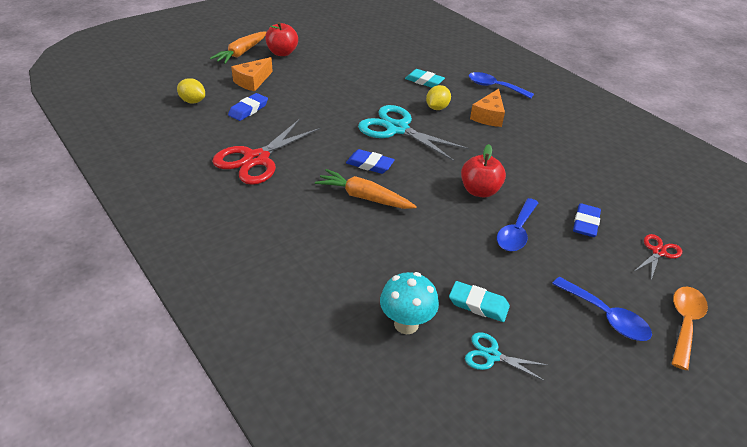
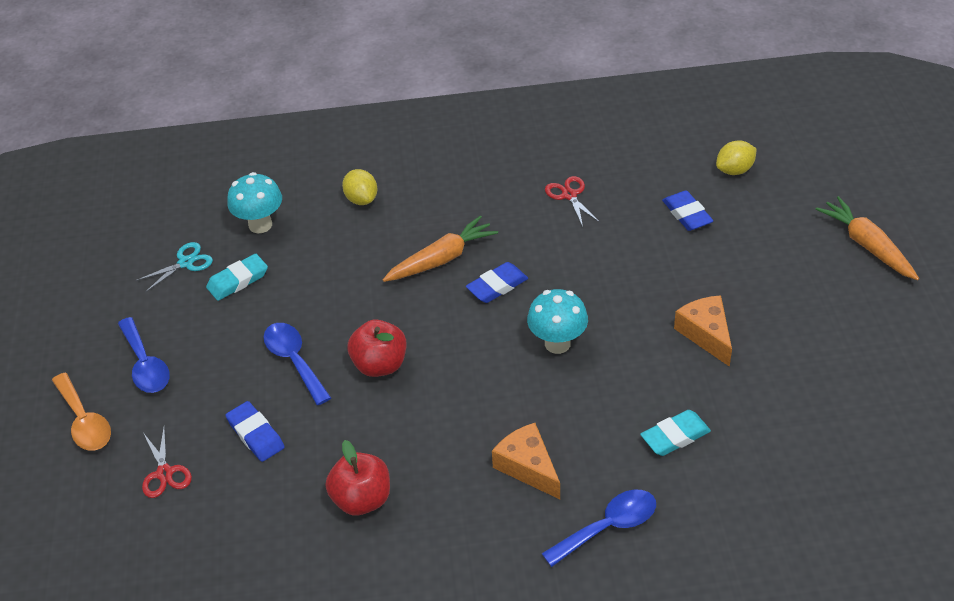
camera: 125 degrees right, 5 degrees up
(252, 81) = (766, 236): orange cheese -> orange cheese (706, 334)
(256, 159) = (569, 195): red scissors -> red scissors, size x0.49
(282, 53) = (851, 292): red apple -> red apple (362, 499)
(397, 129) = (557, 343): turquoise scissors -> turquoise mushroom
(437, 108) = (586, 413): yellow lemon -> yellow lemon (361, 199)
(606, 316) = (145, 365): blue spoon -> blue spoon turned 105 degrees counterclockwise

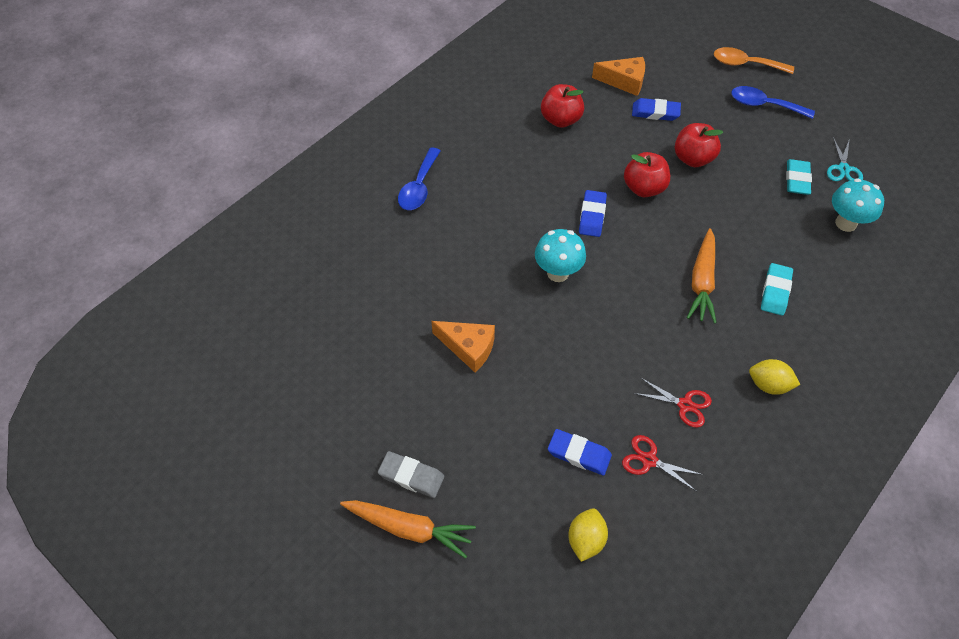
camera: 135 degrees right, 10 degrees up
(164, 473) = (671, 70): red scissors -> red scissors (649, 460)
(294, 361) = (693, 159): blue spoon -> red apple
(361, 199) = (817, 289): yellow lemon -> yellow lemon (768, 385)
(497, 286) = (642, 287): blue eraser -> blue eraser (592, 216)
(528, 467) = (494, 189): orange cheese -> orange cheese (624, 81)
(675, 436) = (427, 261): turquoise eraser -> turquoise eraser (775, 291)
(839, 275) = (411, 476): none -> grey eraser

